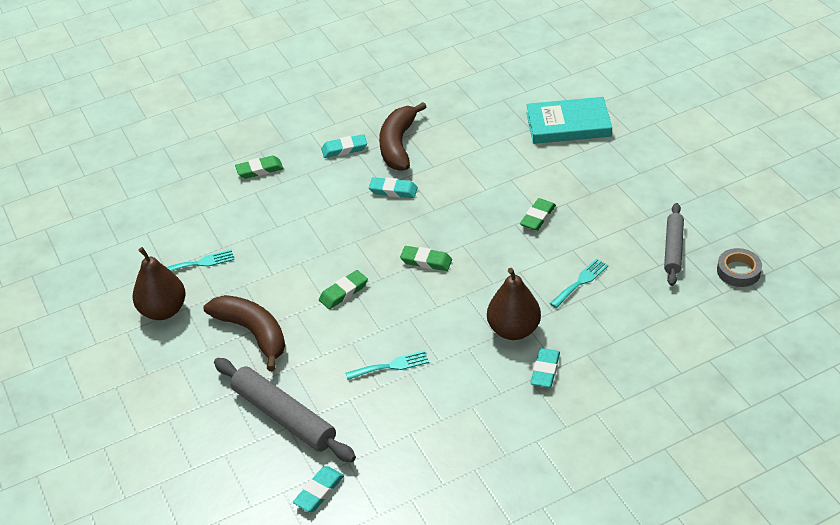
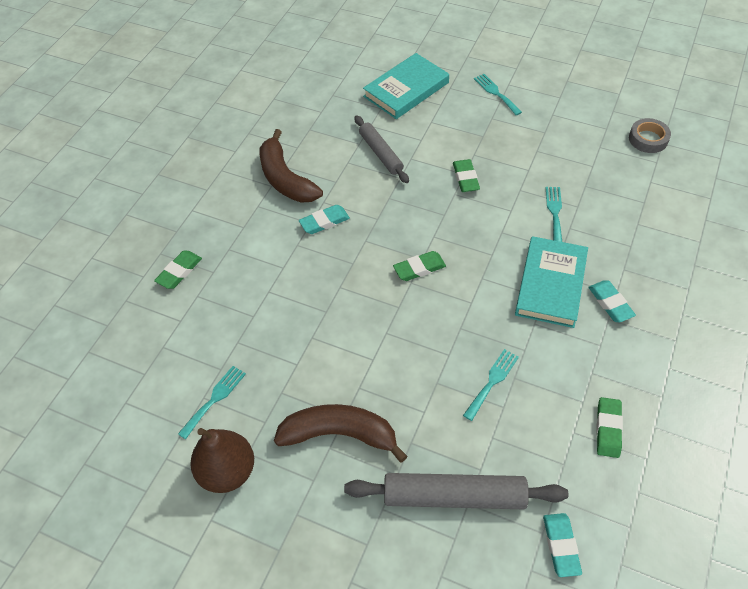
camera: 40 degrees left, 10 degrees up
(343, 292) = (380, 341): green eraser -> green eraser (608, 429)
(344, 149) = (240, 208): turquoise eraser -> none
(513, 330) = (550, 284): brown pear -> turquoise book
(643, 165) = (496, 93): none -> turquoise fork
(673, 249) = (588, 147): grey rolling pin -> grey rolling pin (381, 153)

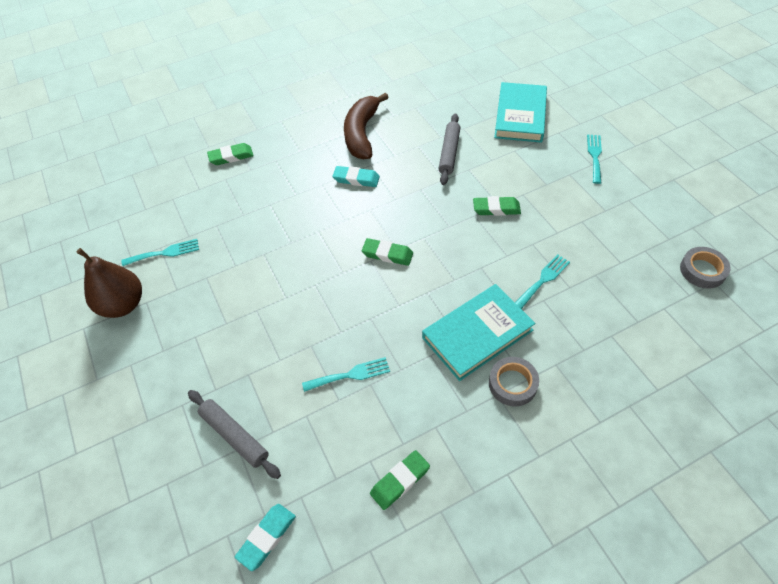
camera: 40 degrees right, 0 degrees up
(339, 434) = (210, 333): brown banana -> none
(406, 90) = (520, 116): turquoise book -> turquoise book turned 75 degrees counterclockwise
(454, 496) = (234, 436): grey rolling pin -> grey rolling pin, size x0.65
(465, 178) = (496, 208): green eraser -> green eraser turned 60 degrees clockwise
(610, 303) = (512, 384): turquoise eraser -> grey tape

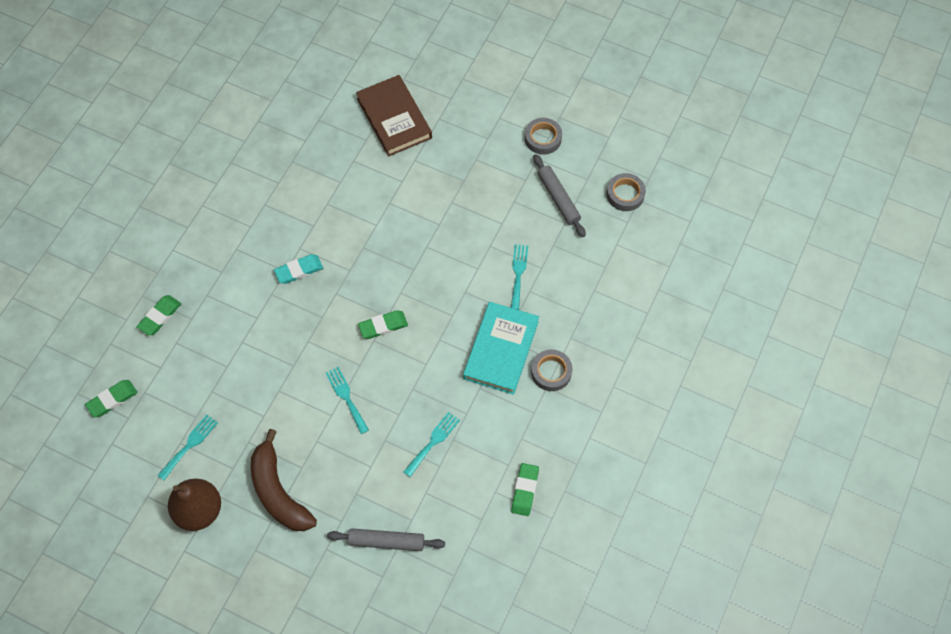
camera: 40 degrees left, 10 degrees up
(267, 537) = (467, 586): turquoise eraser -> none
(362, 133) = (264, 219): brown banana -> brown banana (278, 492)
(449, 153) = (360, 195): grey rolling pin -> grey rolling pin (558, 199)
(496, 208) = (439, 229): green eraser -> green eraser (112, 400)
(520, 116) = (394, 118): turquoise book -> brown book
(595, 156) = (484, 128): turquoise fork -> turquoise fork (346, 397)
(645, 187) = (543, 138): none -> grey tape

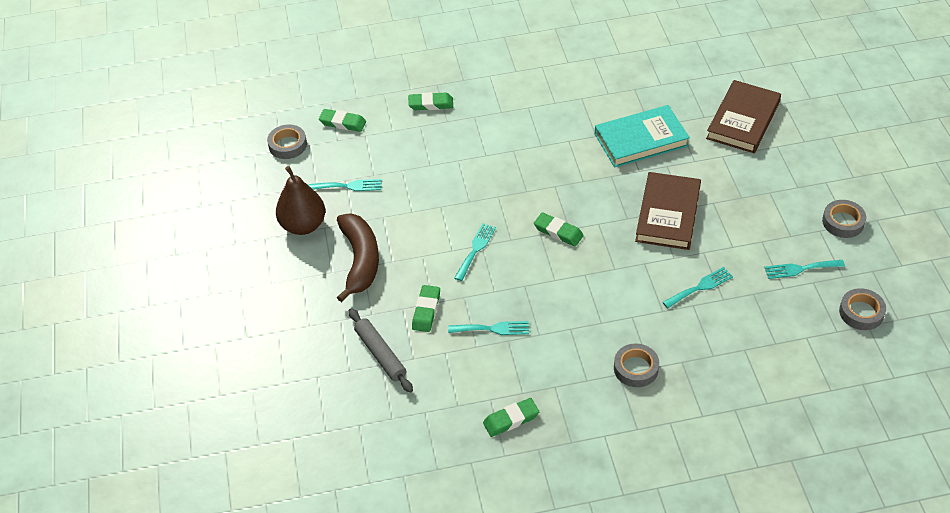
camera: 55 degrees right, 15 degrees down
(94, 462) = (287, 145): none -> grey tape
(278, 492) = (360, 260): brown banana -> brown banana turned 150 degrees clockwise
(299, 270) = (550, 152): turquoise eraser -> none
(374, 477) = (426, 311): none -> green eraser
(435, 240) = (668, 214): none -> brown book
(501, 350) = (619, 320): turquoise book -> turquoise book (641, 139)
(558, 199) = (800, 269): grey rolling pin -> turquoise fork

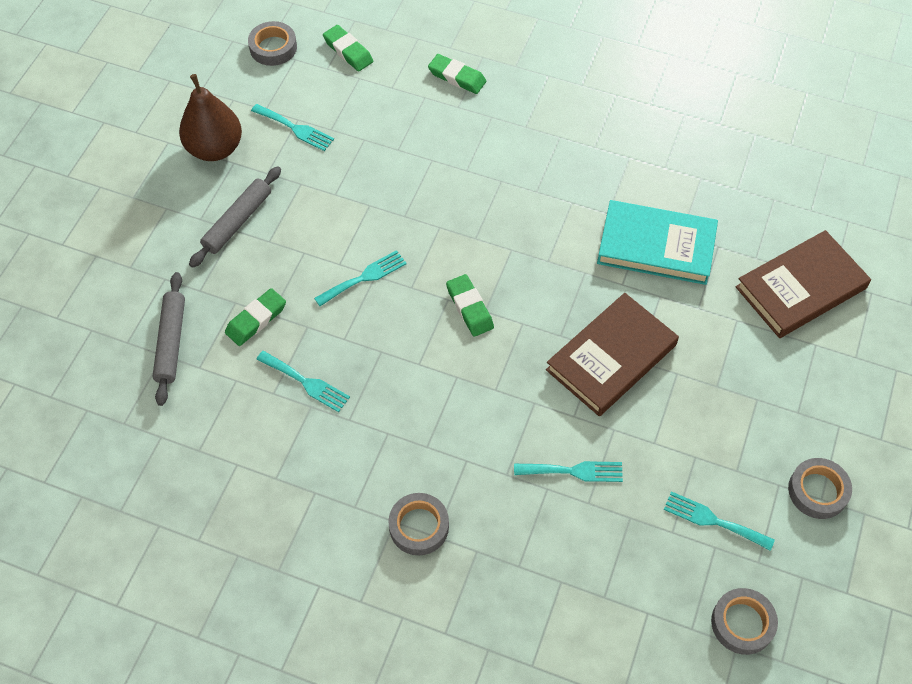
camera: 30 degrees right, 10 degrees up
(360, 260) = (237, 221): brown banana -> grey rolling pin
(511, 419) = (238, 502): green eraser -> none

